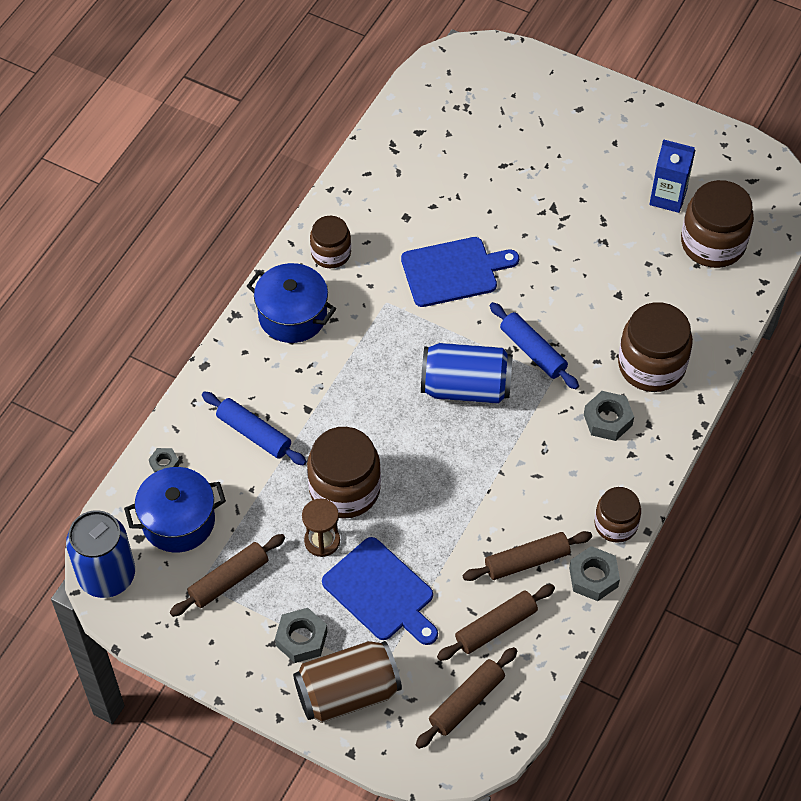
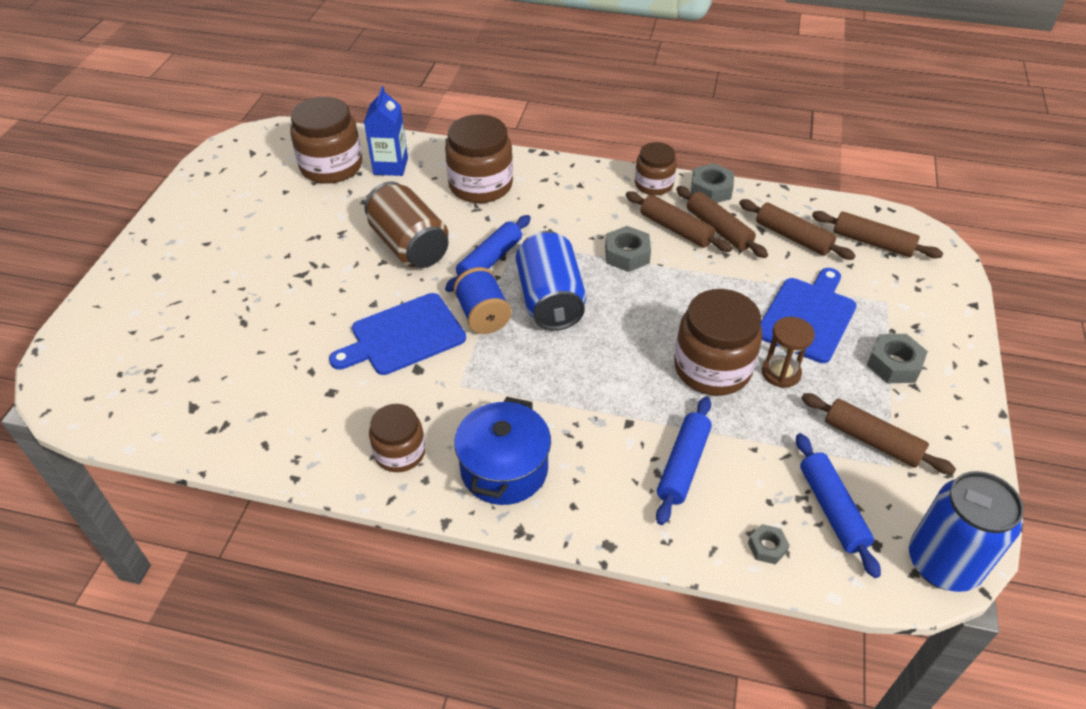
camera: 105 degrees left, 10 degrees down
(178, 521) = (832, 509): blue pot -> blue rolling pin
(347, 692) = (921, 319): brown can -> brown can (409, 245)
(453, 271) = (403, 336): blue cutting board -> blue cutting board turned 90 degrees counterclockwise
(461, 332) = (483, 315): none -> blue spool
(537, 521) = (676, 229): none -> brown rolling pin
(607, 420) = (550, 203): grey nut -> grey nut (627, 255)
(668, 197) = (278, 199): blue carton -> blue carton (390, 166)

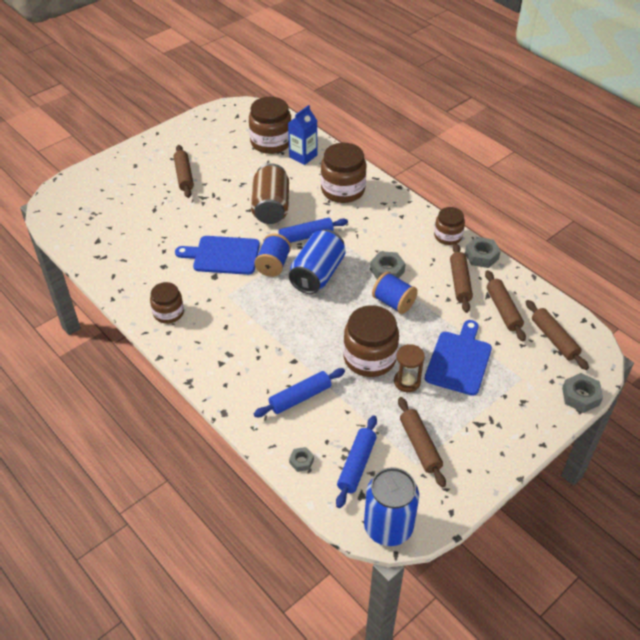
camera: 35 degrees right, 0 degrees up
(504, 469) = (209, 348): blue pot -> none
(672, 288) = (393, 302): none -> blue spool
(676, 229) = (432, 270): brown rolling pin -> brown rolling pin (184, 176)
(808, 316) = (459, 360): blue cutting board -> blue cutting board turned 45 degrees counterclockwise
(894, 364) = (482, 414): grey nut -> grey nut (580, 396)

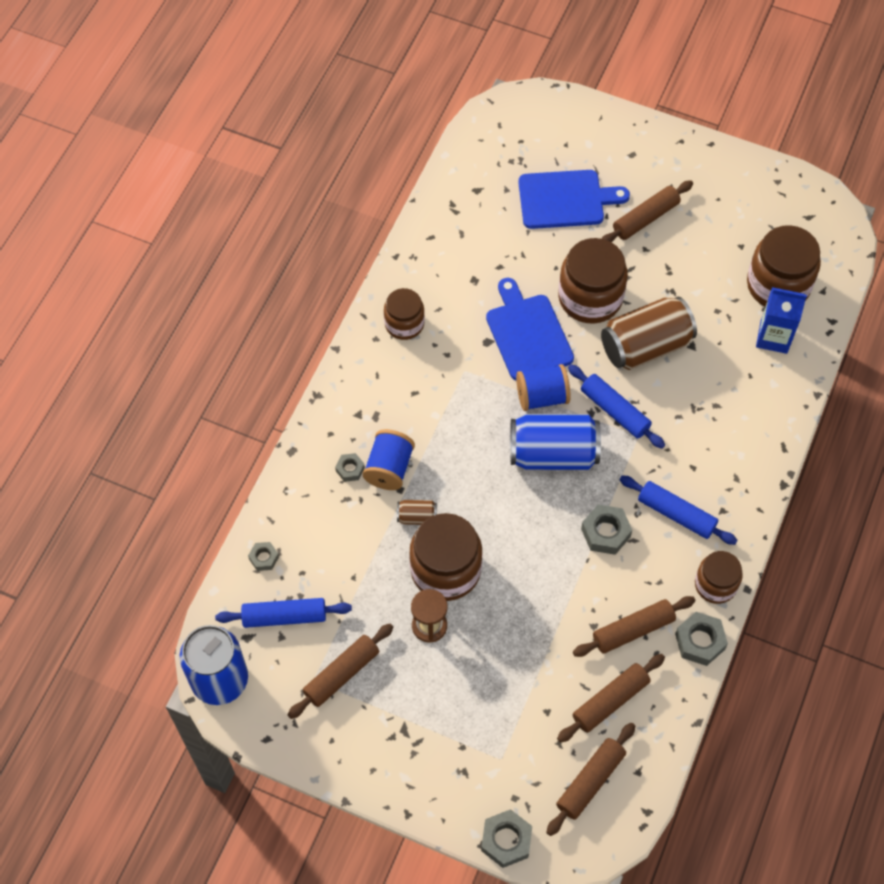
camera: 65 degrees right, 15 degrees up
(261, 383) = (350, 469): none -> grey nut
(300, 397) = (349, 519): blue rolling pin -> blue rolling pin (676, 514)
(321, 359) = (417, 517): none -> brown can
(343, 190) = (732, 416): brown jar -> brown jar (590, 297)
(393, 302) = (552, 562): blue spool -> blue spool (389, 468)
(459, 360) = (493, 675): blue cutting board -> blue cutting board (565, 199)

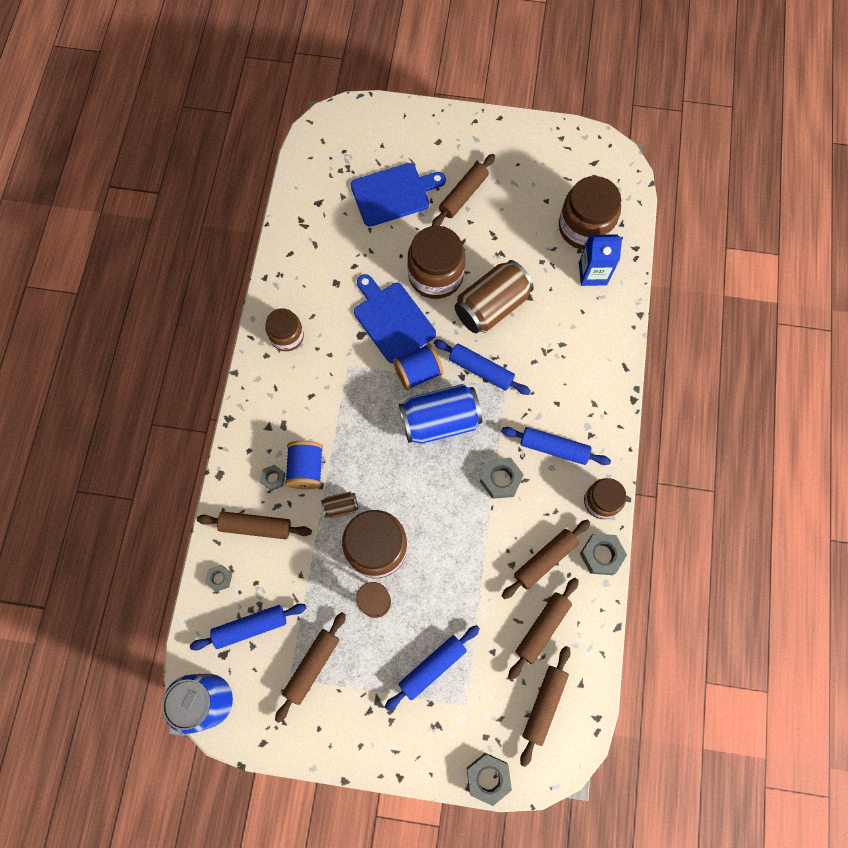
camera: 15 degrees left, 10 degrees up
(317, 515) = (256, 527): none -> brown rolling pin
(474, 709) = (432, 667): none -> blue rolling pin

